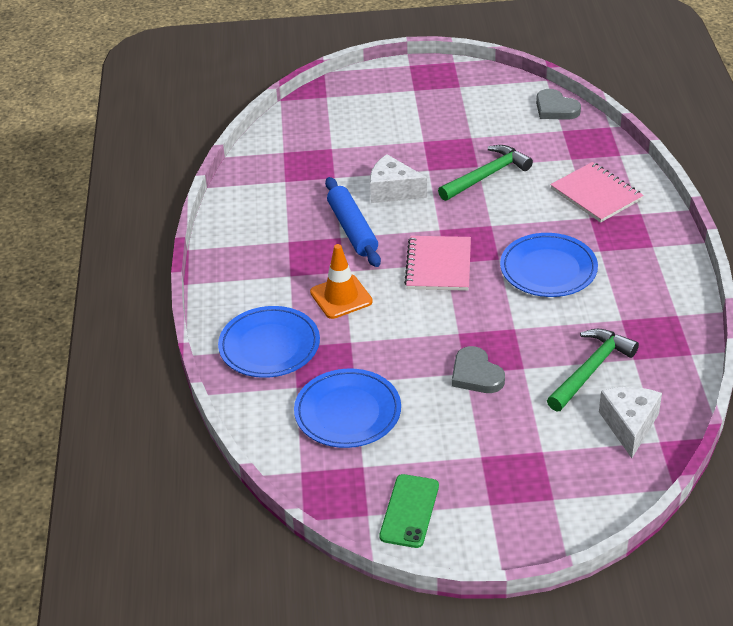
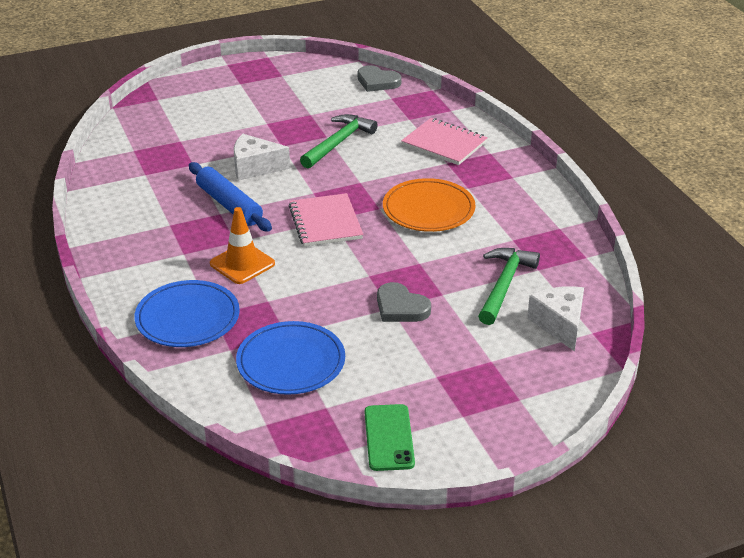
camera: 20 degrees left, 5 degrees down
(548, 269) = (428, 209): blue plate -> orange plate

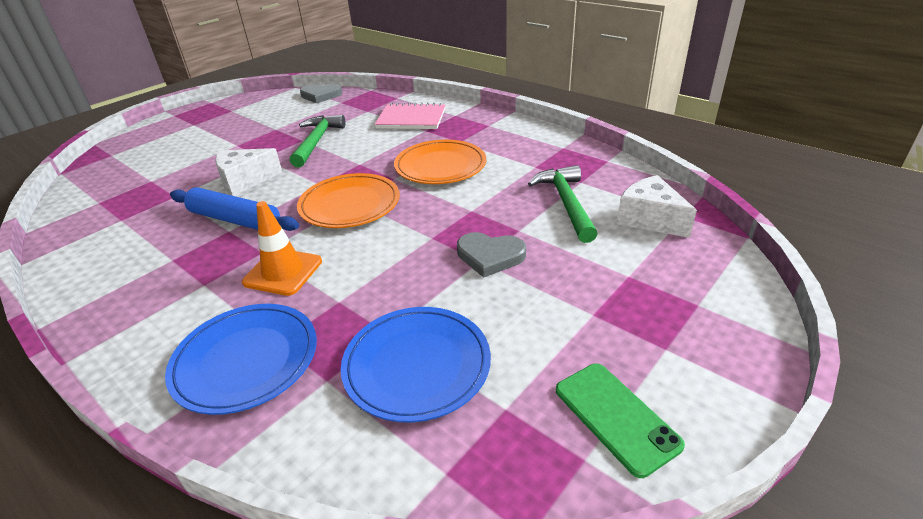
camera: 25 degrees left, 0 degrees up
(325, 222) = (350, 205): pink notebook -> orange plate

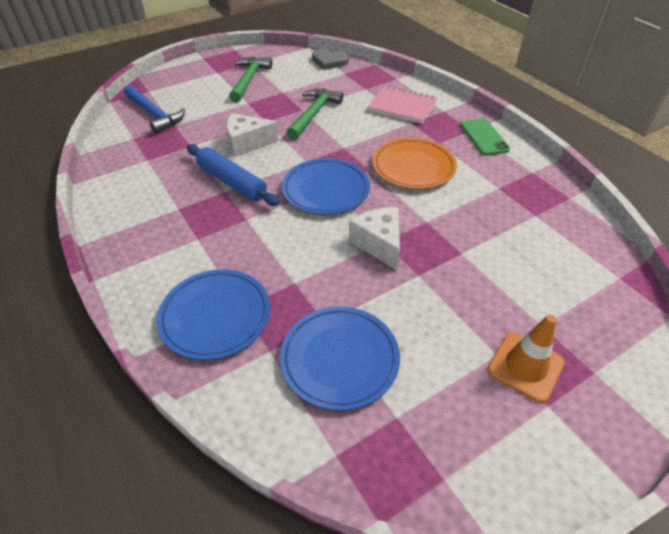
camera: 15 degrees right, 10 degrees up
(123, 175) = (155, 114): none -> blue hammer
(283, 272) = (258, 243): orange traffic cone -> orange traffic cone (525, 366)
(350, 205) = (325, 189): orange plate -> blue plate
(490, 256) = (428, 273): grey heart -> none
(566, 203) = (513, 235): green hammer -> green hammer (249, 80)
(616, 416) = (482, 452): green phone -> green phone (484, 137)
(649, 219) = (585, 272): white cheese -> white cheese (379, 243)

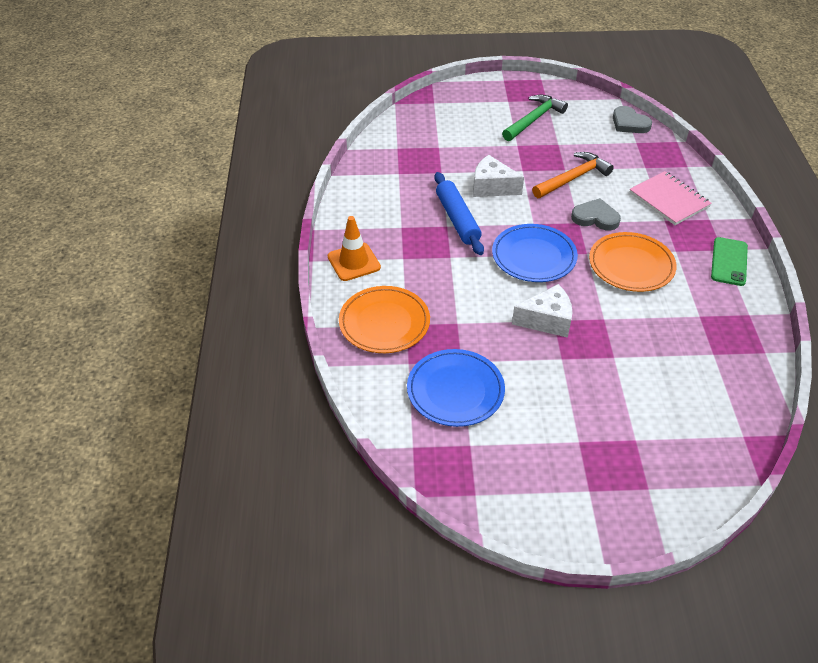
camera: 30 degrees right, 0 degrees up
(155, 114) = (427, 130): blue hammer -> none
(215, 316) = (384, 323): blue plate -> orange plate
(313, 114) = (573, 178): green hammer -> orange hammer
(355, 139) = (595, 217): none -> grey heart
(379, 243) = (547, 320): white cheese -> white cheese turned 75 degrees clockwise
(525, 366) = (594, 459): orange traffic cone -> orange traffic cone (354, 262)

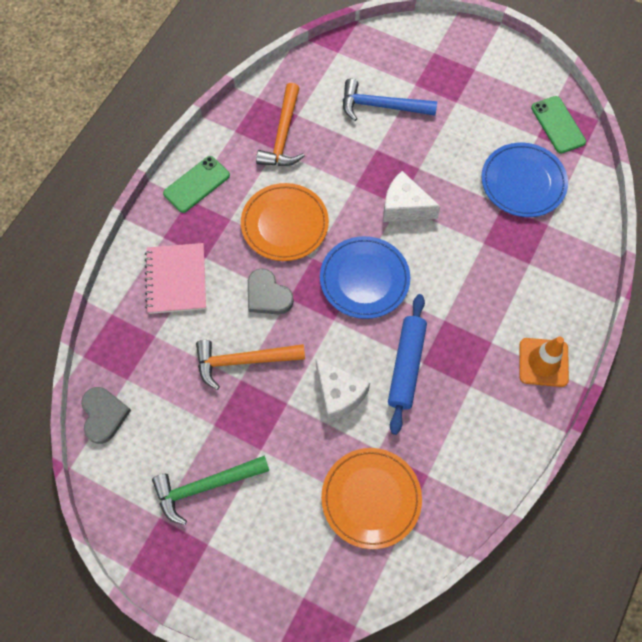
camera: 150 degrees left, 20 degrees up
(384, 323) = (548, 275): orange plate -> orange plate (371, 498)
(456, 468) = (558, 125): none -> green phone
(647, 399) = (381, 106): none -> blue hammer
(705, 330) = (283, 135): none -> orange hammer

